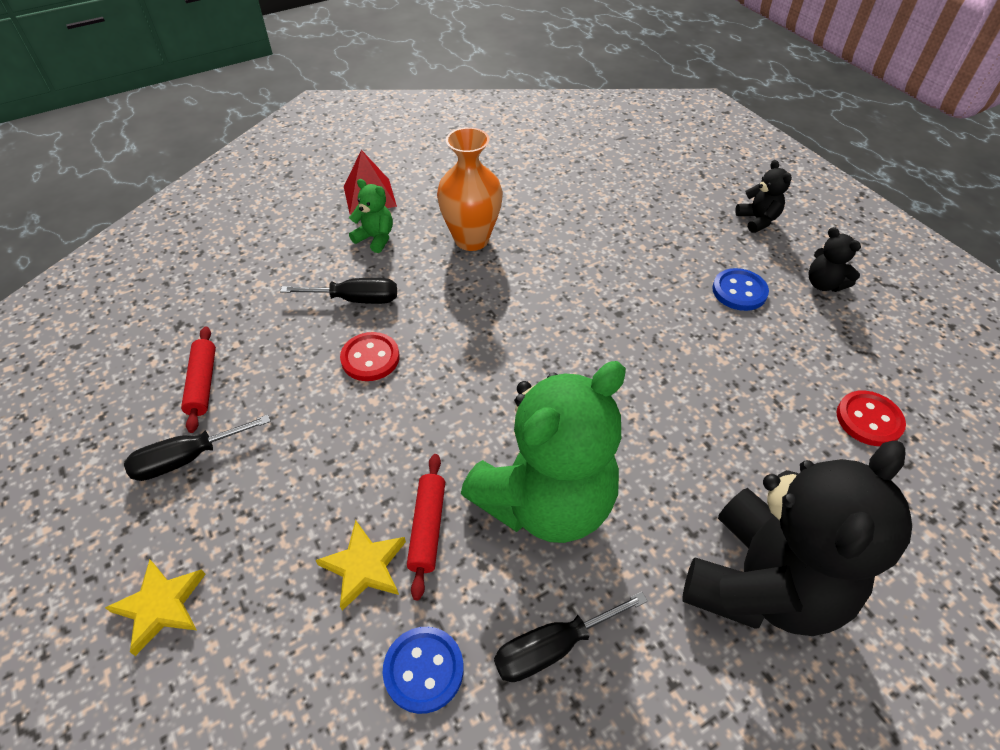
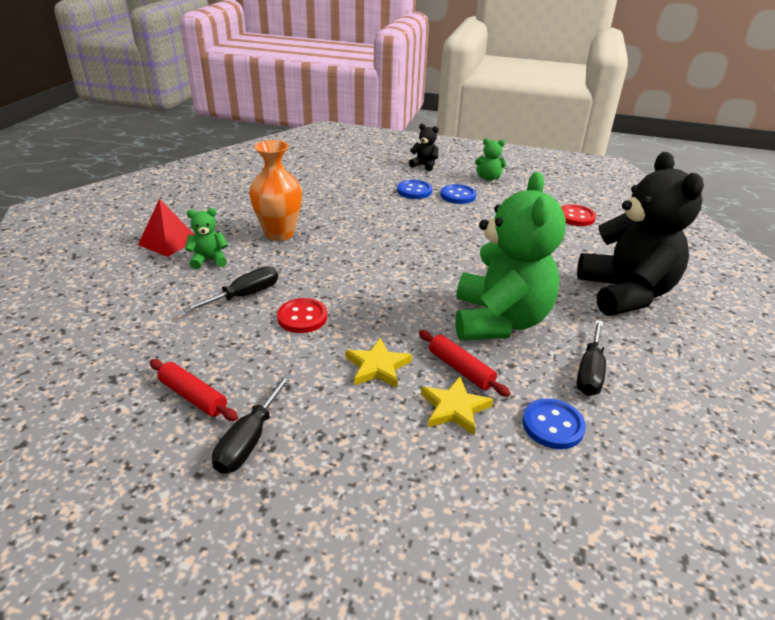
camera: 45 degrees left, 15 degrees down
(161, 606) = (360, 522): yellow star -> yellow star (377, 366)
(691, 255) = (414, 191): none -> blue button
(823, 284) = (488, 178): black teddy bear -> green teddy bear

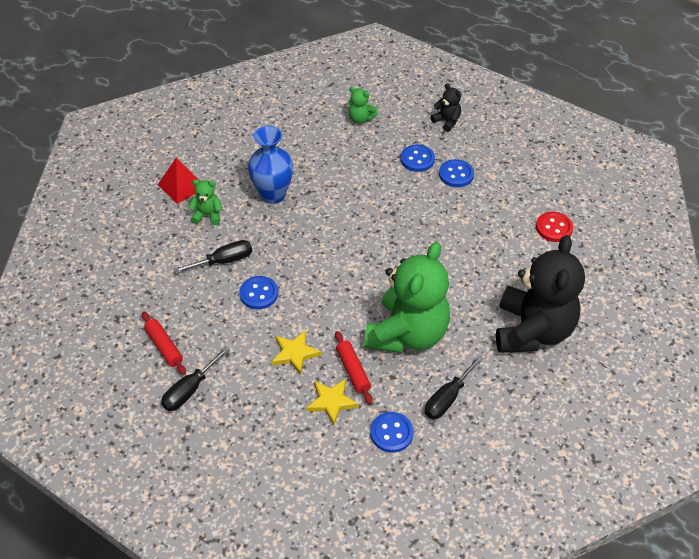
camera: 20 degrees right, 15 degrees up
(279, 234) = (273, 194): orange vase -> blue vase
(302, 317) = (259, 294): red button -> blue button
(488, 178) = (502, 153): green teddy bear -> green teddy bear (360, 119)

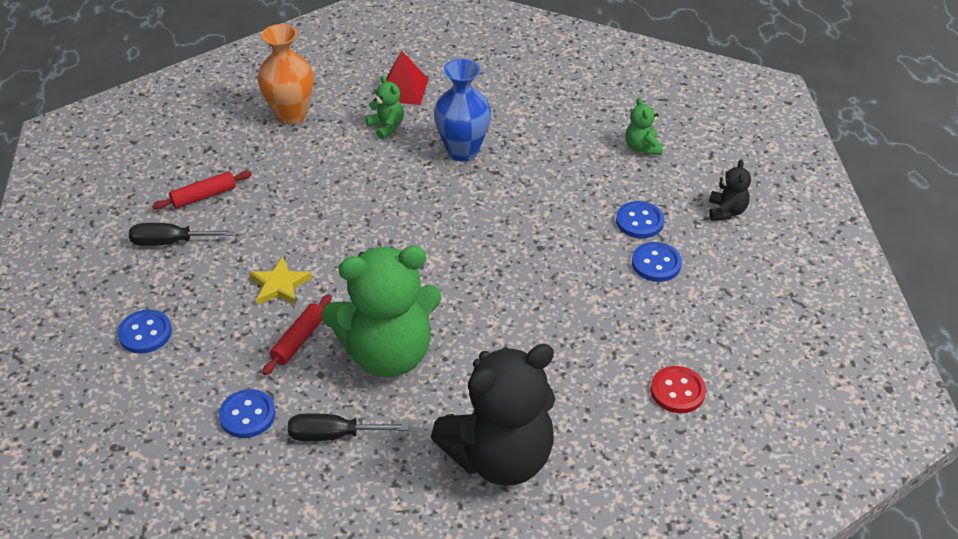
camera: 50 degrees right, 5 degrees down
(137, 255) = (291, 115): none -> orange vase
(164, 347) = (204, 196): red rolling pin -> red rolling pin turned 45 degrees clockwise
(224, 261) = (343, 171): black screwdriver -> none
(259, 294) = (327, 217): blue button -> blue button (145, 333)
(331, 402) = (245, 347): yellow star -> none

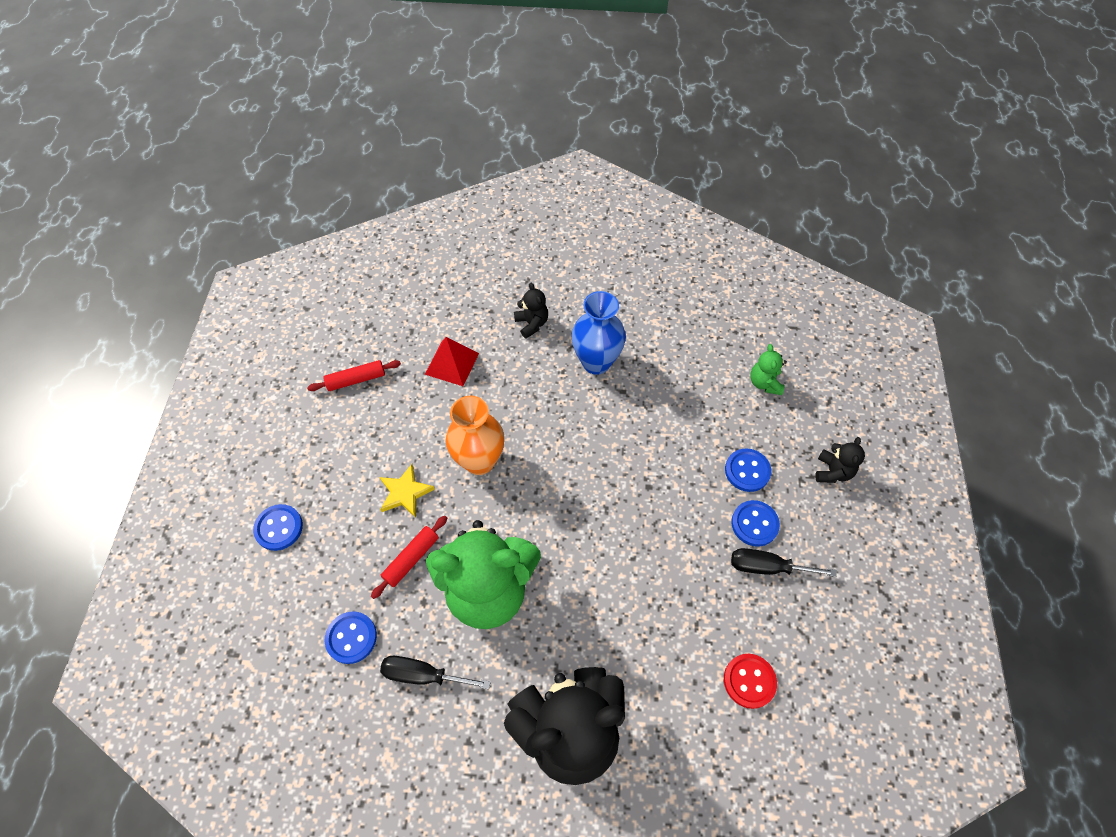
camera: 10 degrees right, 15 degrees up
(170, 242) = (318, 427): black screwdriver -> black screwdriver (767, 567)
(291, 115) = (448, 298): orange vase -> orange vase (479, 461)
(386, 127) = (532, 324): green teddy bear -> black teddy bear
(403, 89) = (554, 282): red pyramid -> red pyramid (452, 363)

